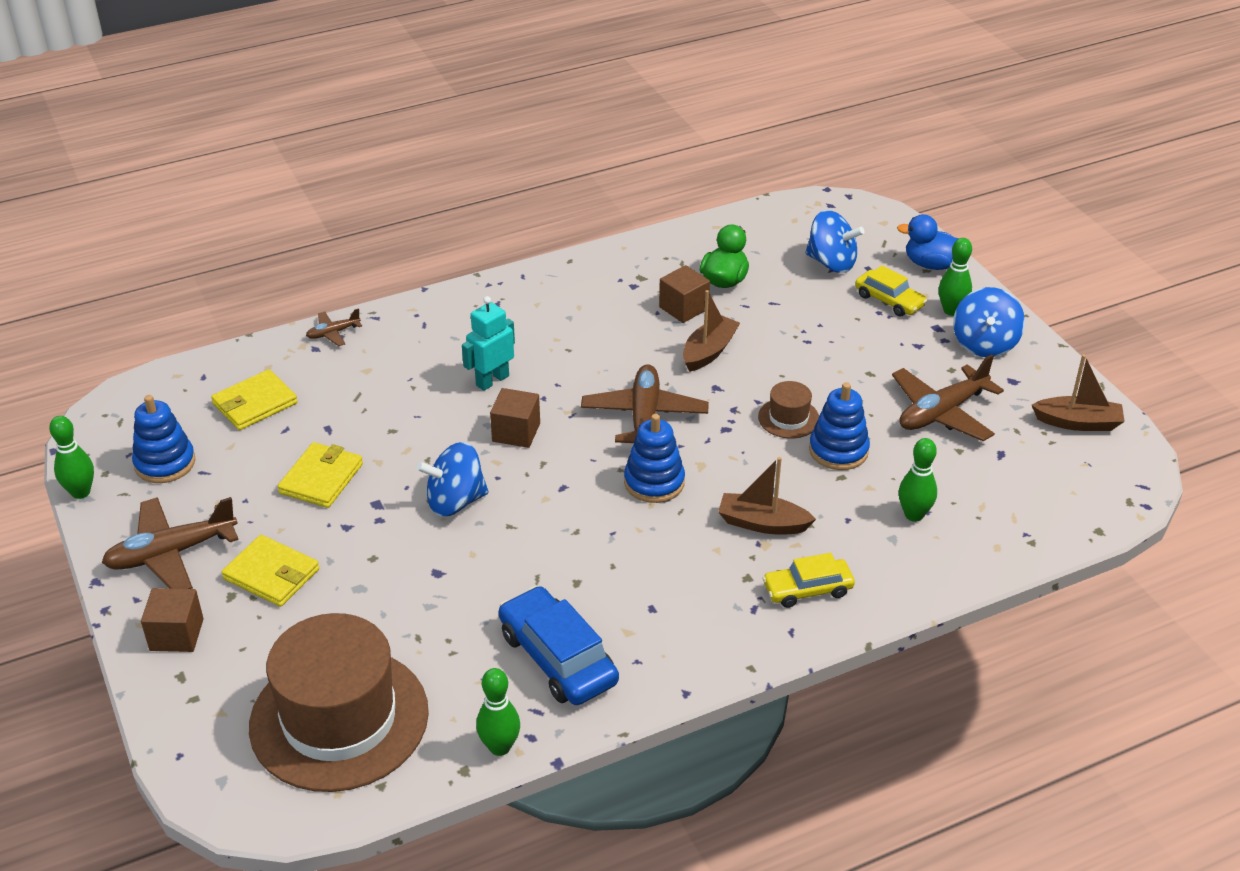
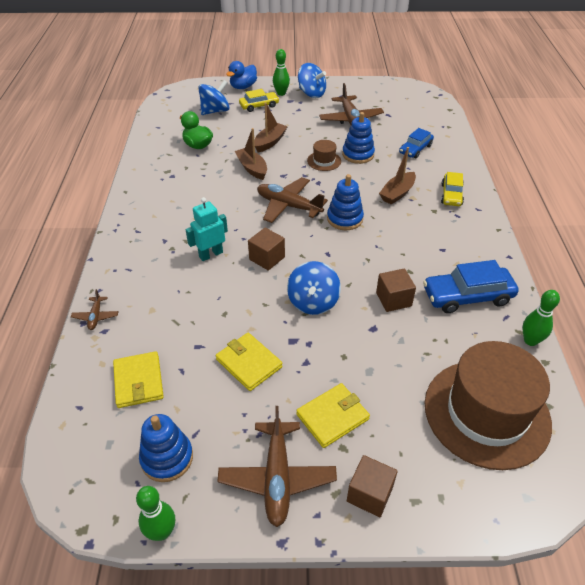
camera: 65 degrees left, 5 degrees up
(492, 380) = (211, 254): turquoise robot -> turquoise robot turned 75 degrees clockwise
(683, 308) = (208, 165): brown cube -> brown cube (393, 299)
(914, 515) = (415, 149): green bowling pin -> blue car
(1078, 423) = (380, 91): brown boat -> brown boat (270, 142)

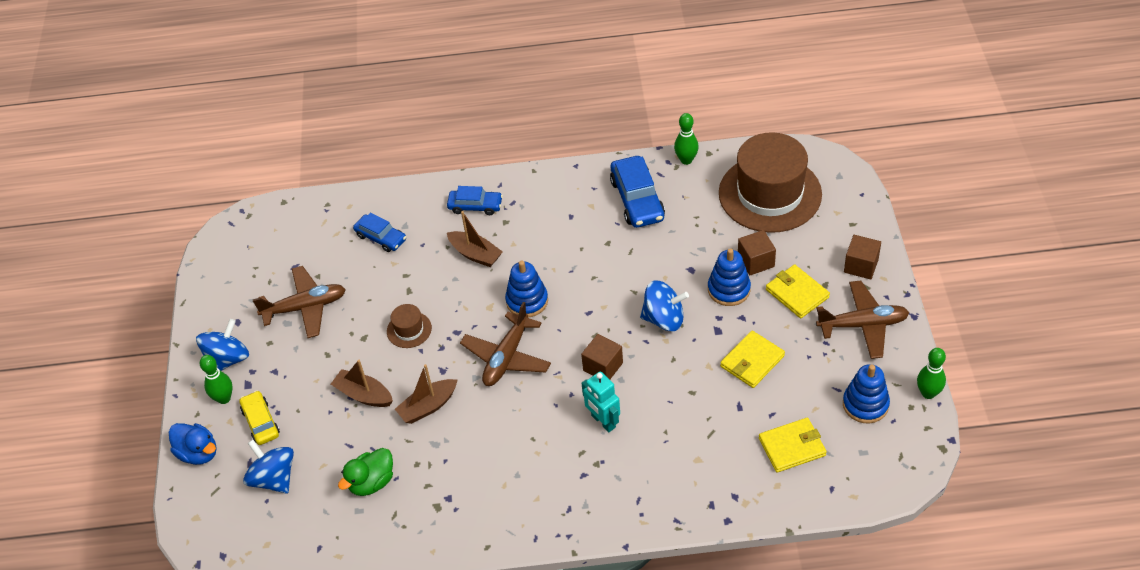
camera: 90 degrees left, 5 degrees up
(96, 316) = (716, 510): brown plane -> none
(358, 154) = (394, 295): blue stacking toy -> blue stacking toy (729, 289)
(393, 299) = (650, 255): brown cube -> brown cube (756, 261)
(451, 195) = (475, 206): yellow car -> blue car

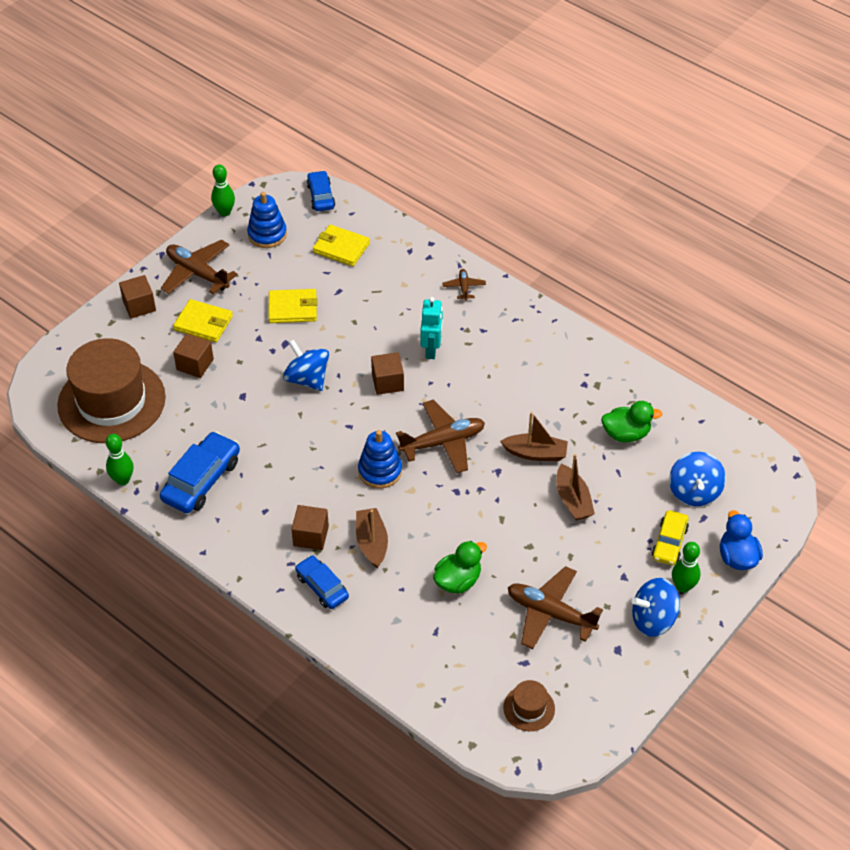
camera: 140 degrees left, 0 degrees up
(381, 237) = (427, 626): blue car -> blue car (321, 196)
(390, 278) = (458, 581): none -> green duck
(409, 330) = (489, 523): brown hat -> brown hat (529, 708)
(520, 226) = (311, 536): none -> brown cube
(646, 501) = (464, 287): none -> brown plane
(729, 289) = (239, 362): blue stacking toy -> none
(797, 293) = (203, 323): yellow wallet -> yellow wallet turned 75 degrees counterclockwise

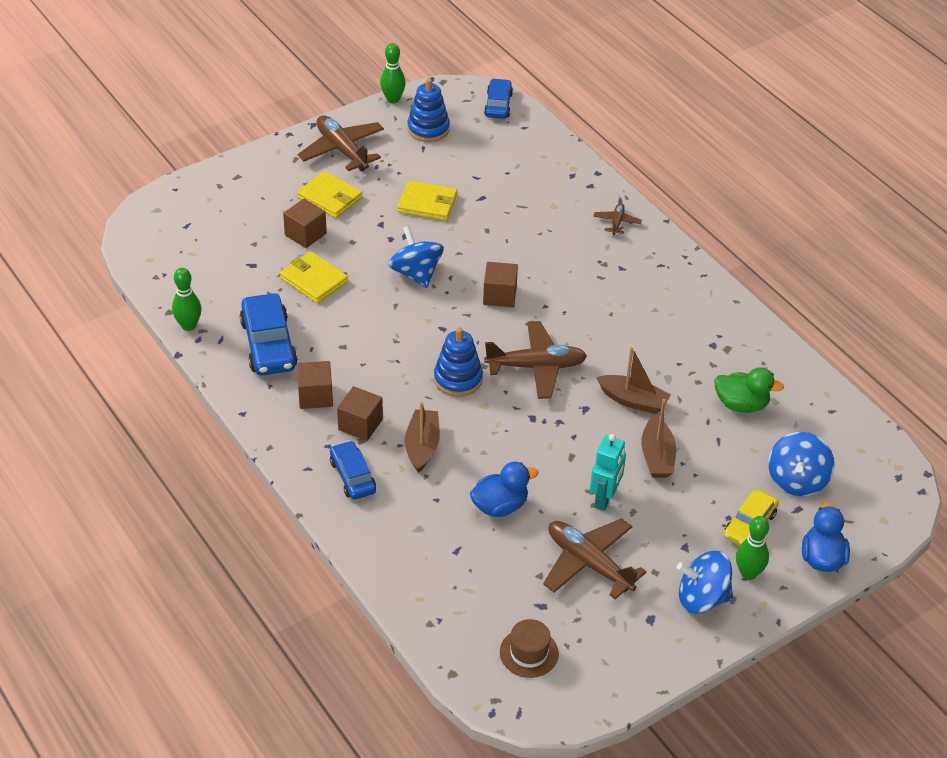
camera: 15 degrees right, 5 degrees down
(111, 401) = (207, 250): brown hat -> none
(139, 306) = (271, 167): brown cube -> brown cube (315, 396)
(201, 480) = (268, 344): blue car -> blue car turned 120 degrees clockwise
(341, 248) = (500, 157): yellow wallet -> yellow wallet (314, 280)
(431, 349) = (559, 274): turquoise robot -> turquoise robot (605, 498)
(458, 581) = (500, 506): green duck -> blue duck

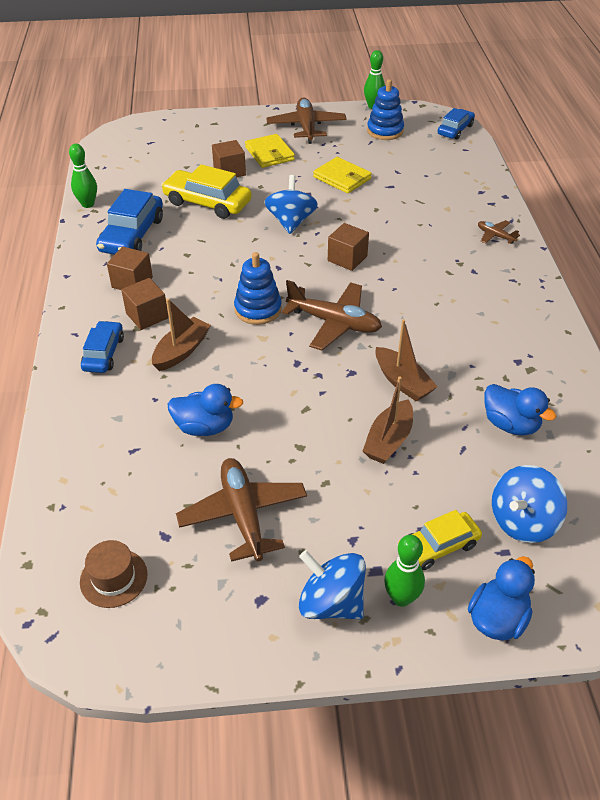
camera: 30 degrees right, 0 degrees up
(314, 280) = (207, 202): yellow wallet -> yellow car
(605, 498) = (307, 459): turquoise robot -> none
(617, 222) = (495, 236): brown plane -> brown plane turned 90 degrees counterclockwise
(741, 404) = (510, 424): green duck -> blue duck

